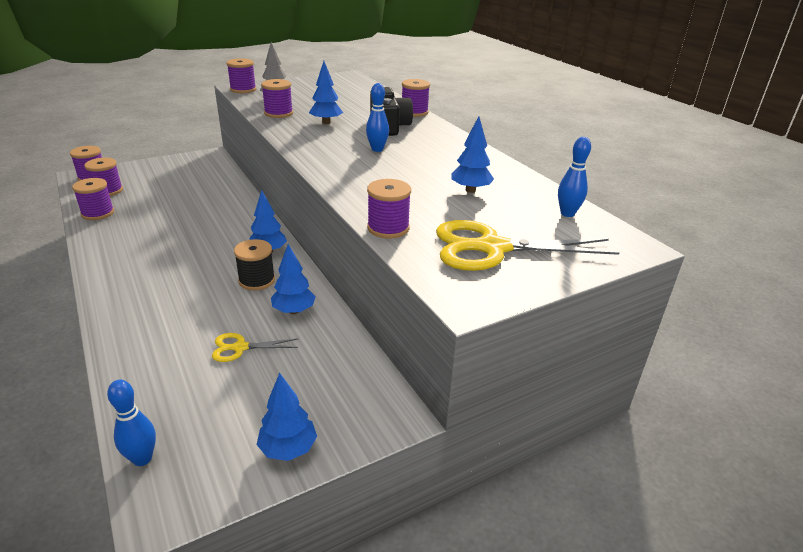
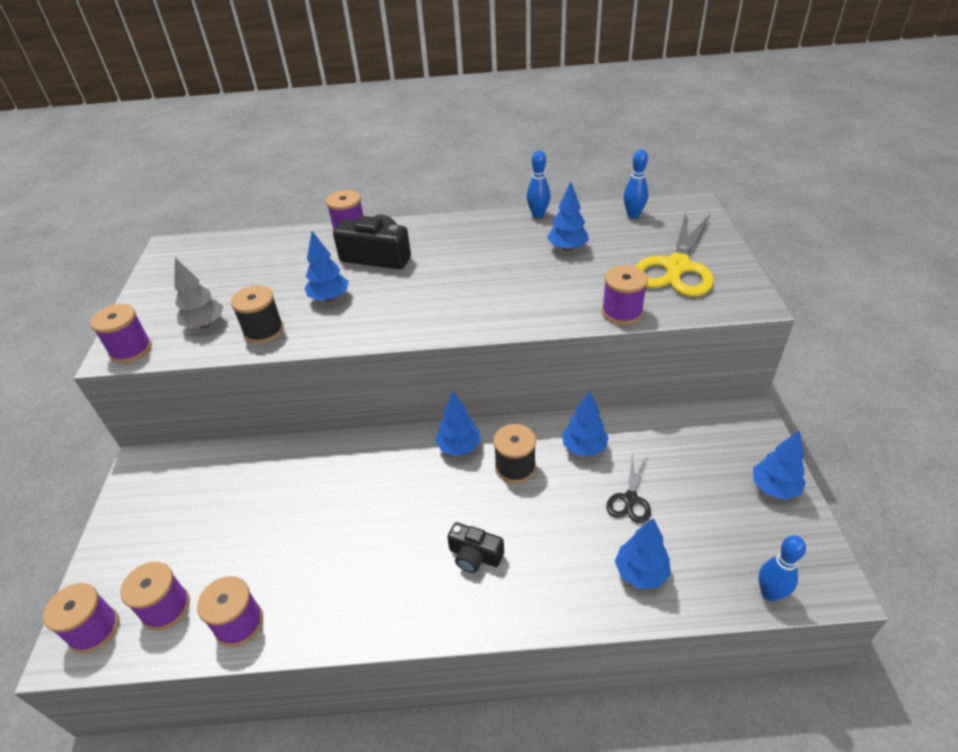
camera: 60 degrees left, 10 degrees up
(156, 367) = (641, 573): none -> blue tree
(161, 281) = (475, 556): none -> black camera
(240, 348) = (630, 499): yellow scissors -> black scissors
(278, 113) = (263, 331): purple spool -> black spool
(377, 149) = (438, 279): blue bowling pin -> blue bowling pin (538, 215)

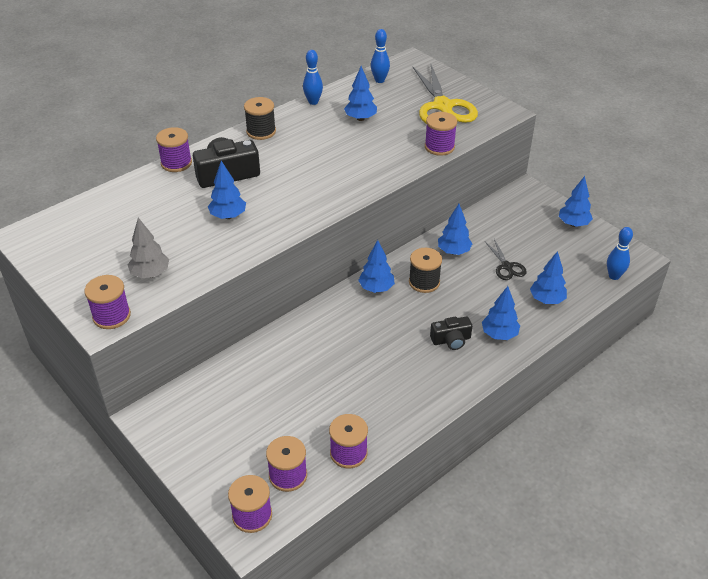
camera: 40 degrees left, 0 degrees up
(263, 331) = (206, 257): black spool -> black spool (261, 131)
(536, 584) = (499, 334): none -> blue tree

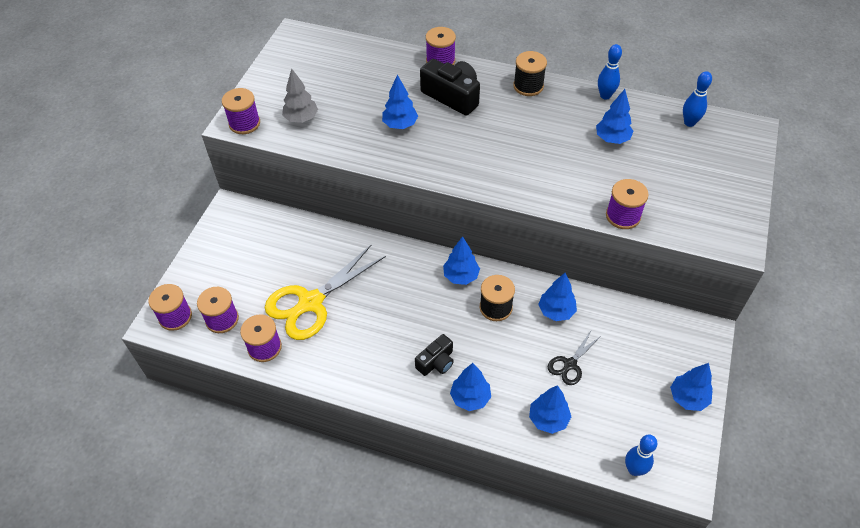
camera: 60 degrees right, 10 degrees up
(443, 106) = (695, 189): yellow scissors -> yellow scissors (311, 302)
(451, 340) = (436, 362): black camera -> black camera turned 90 degrees counterclockwise

